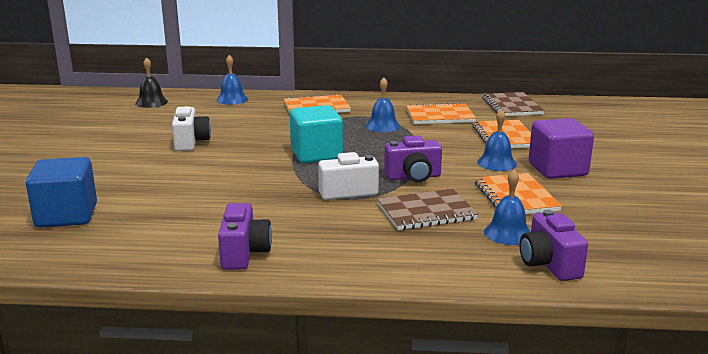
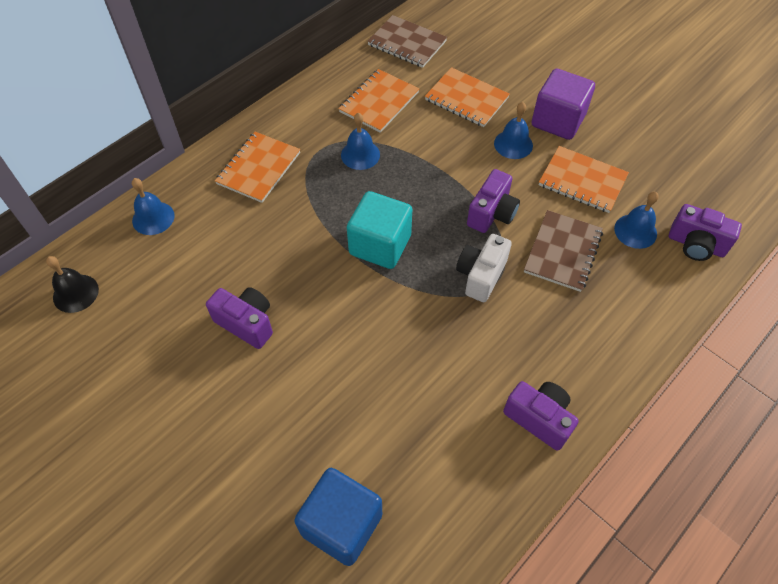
camera: 50 degrees left, 35 degrees up
(191, 142) = (246, 323): white camera -> purple camera

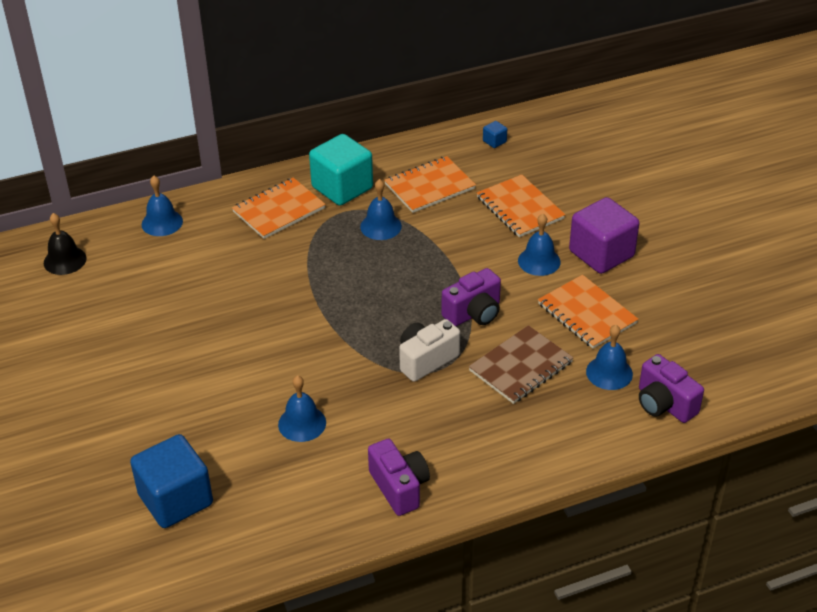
camera: 25 degrees right, 15 degrees down
(246, 323) = (191, 328): purple camera -> none
(380, 245) = (348, 306): turquoise cube -> turquoise cube (342, 188)
(407, 43) = (494, 141): brown notebook -> blue cube
(411, 386) = (302, 423): none -> blue bell

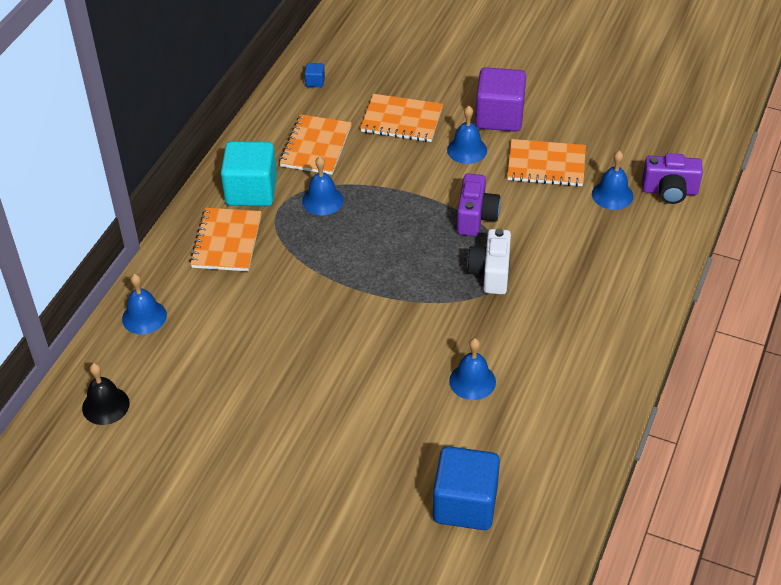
camera: 45 degrees left, 5 degrees up
(399, 487) = (595, 371): purple camera -> none
(520, 366) = (555, 231): brown notebook -> none

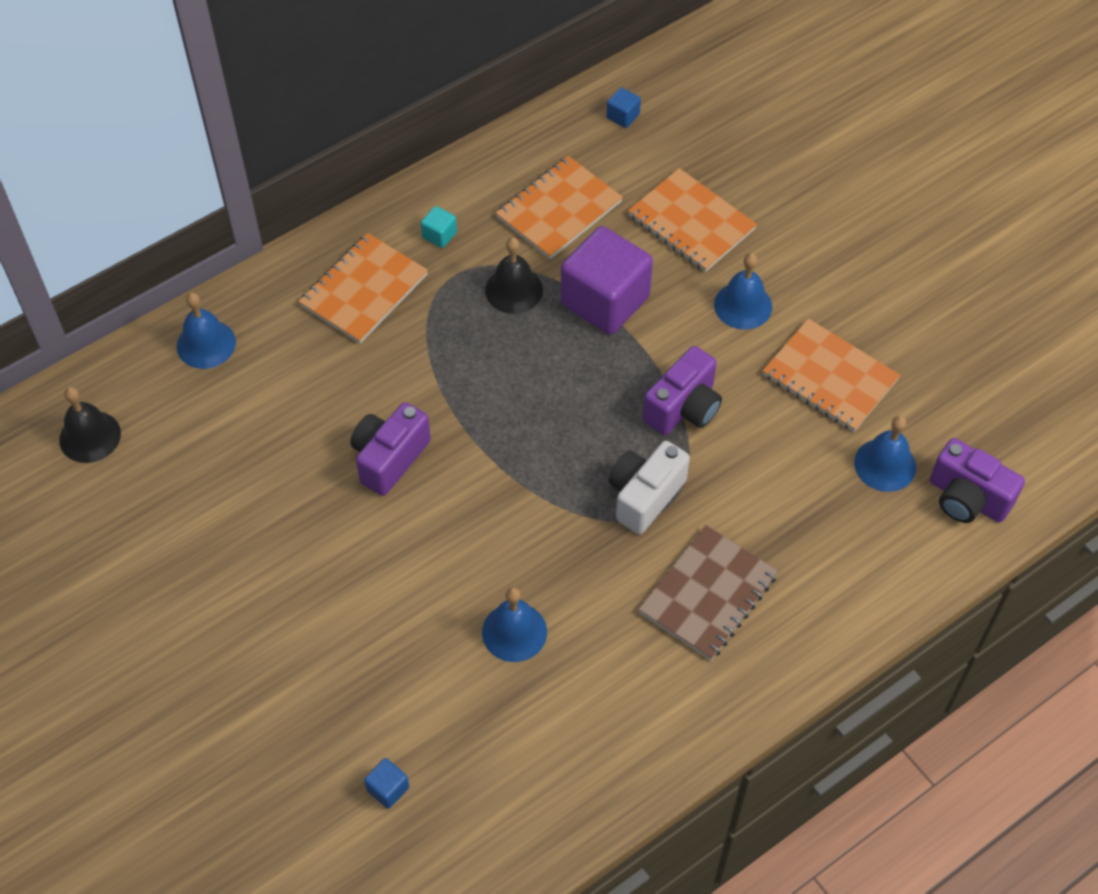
camera: 30 degrees right, 10 degrees up
(251, 191) = (439, 235): turquoise cube -> turquoise cube, size x0.40
(318, 325) = (389, 458): none -> purple camera
(322, 200) = (514, 290): blue bell -> black bell
(465, 504) = (388, 789): blue cube -> blue cube, size x0.40
(499, 117) = (820, 277): purple cube -> purple cube (605, 301)
(568, 306) = (708, 594): none -> brown notebook

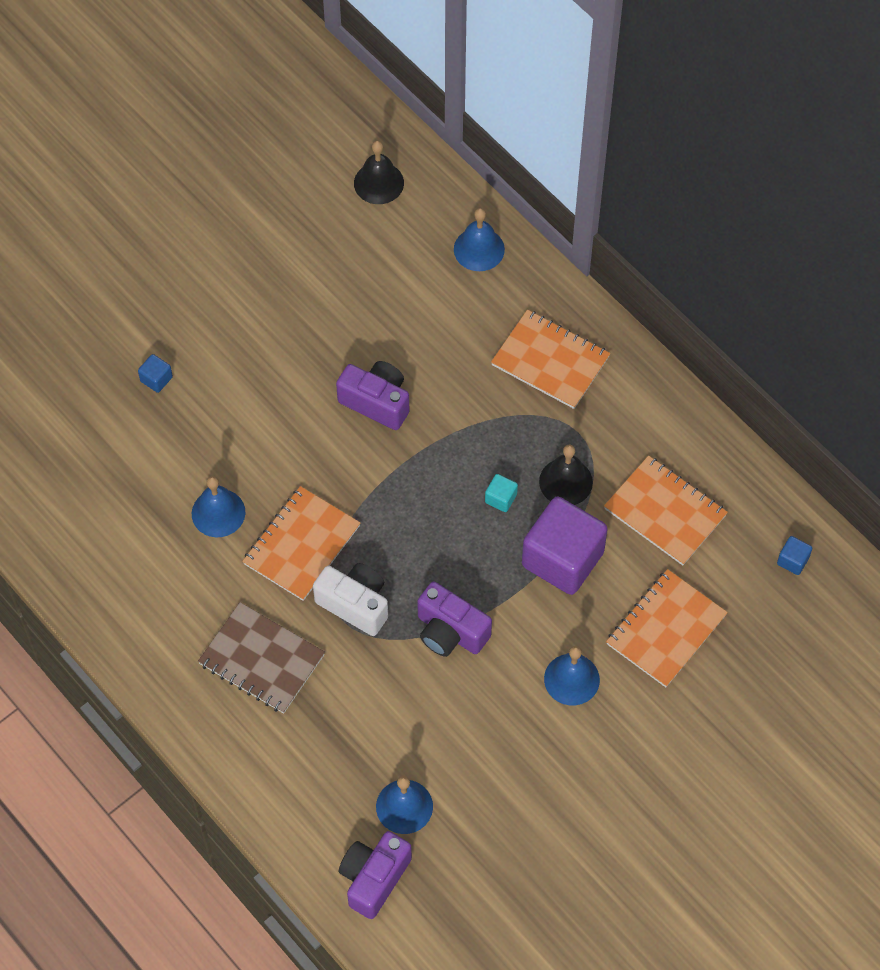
camera: 85 degrees right, 5 degrees up
(388, 789) = (80, 436): blue cube -> blue cube (156, 379)
(439, 235) = (621, 414): turquoise cube -> turquoise cube (501, 498)
(830, 377) = (496, 758): orange notebook -> orange notebook (302, 545)

